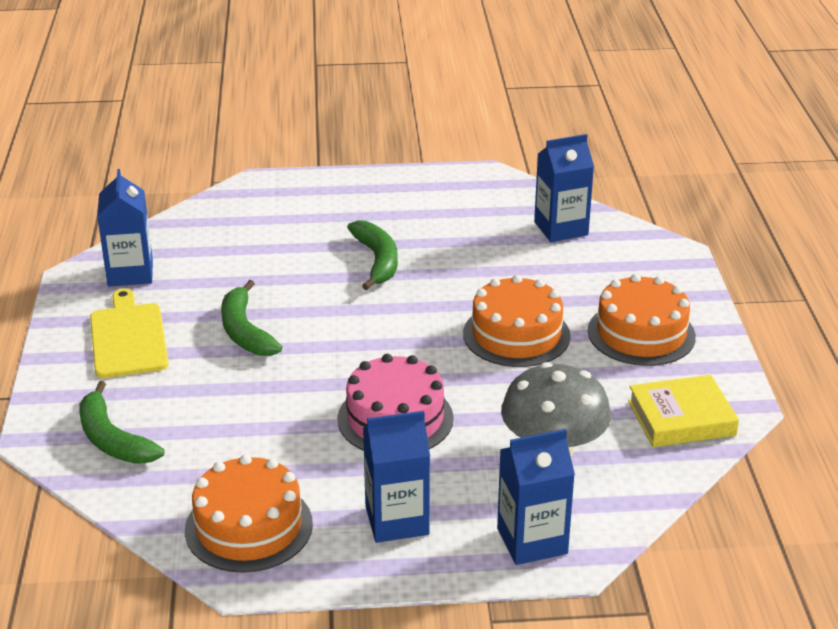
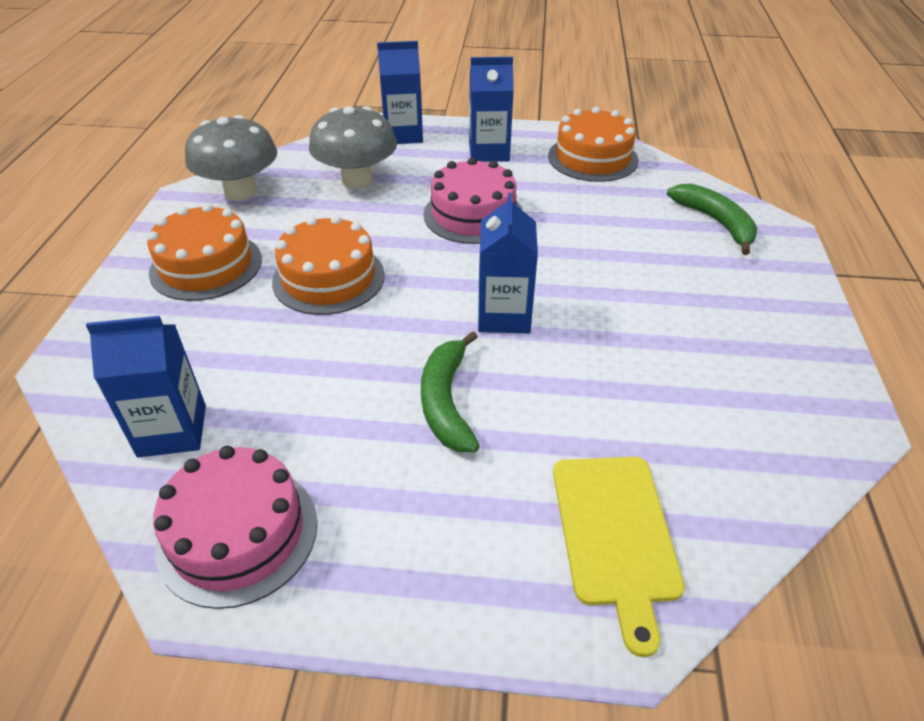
camera: 170 degrees left, 10 degrees up
(128, 338) = (743, 321): yellow cutting board -> yellow cutting board (615, 534)
(130, 273) = (781, 422): blue carton -> blue carton (504, 316)
(245, 331) = (613, 315): green banana -> none
(481, 194) = (238, 533): none -> pink cake
(681, 418) = (240, 192): yellow book -> grey mushroom

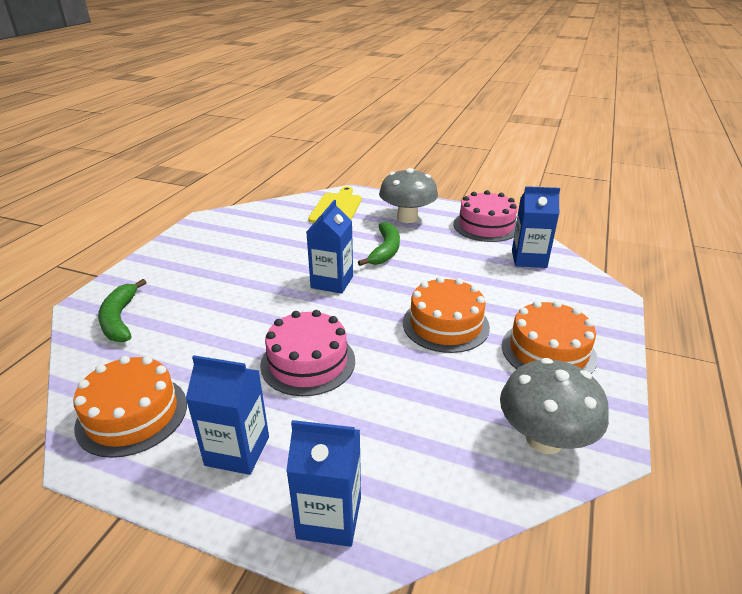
camera: 165 degrees left, 10 degrees down
(357, 180) = (409, 431): grey mushroom -> grey mushroom (407, 218)

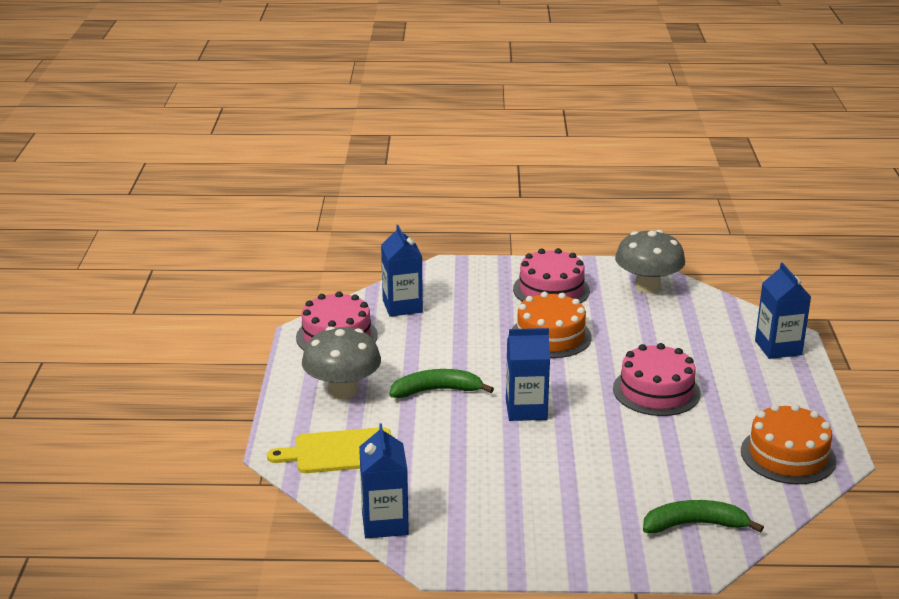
camera: 110 degrees left, 5 degrees down
(120, 319) = (694, 525): green banana -> green banana turned 150 degrees counterclockwise
(237, 451) = (768, 395): blue carton -> blue carton (385, 523)
(548, 351) = (551, 290): orange cake -> pink cake

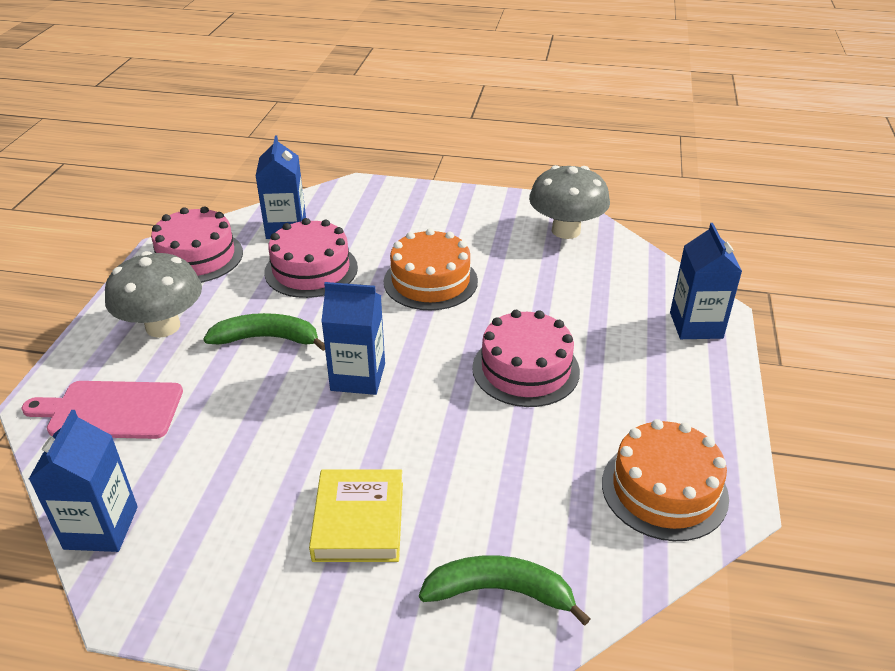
camera: 10 degrees right, 10 degrees up
(339, 452) = (110, 410): yellow cutting board -> pink cutting board
(551, 290) = (456, 224): pink cake -> pink cake (311, 269)
(575, 498) = (359, 521): none -> yellow book

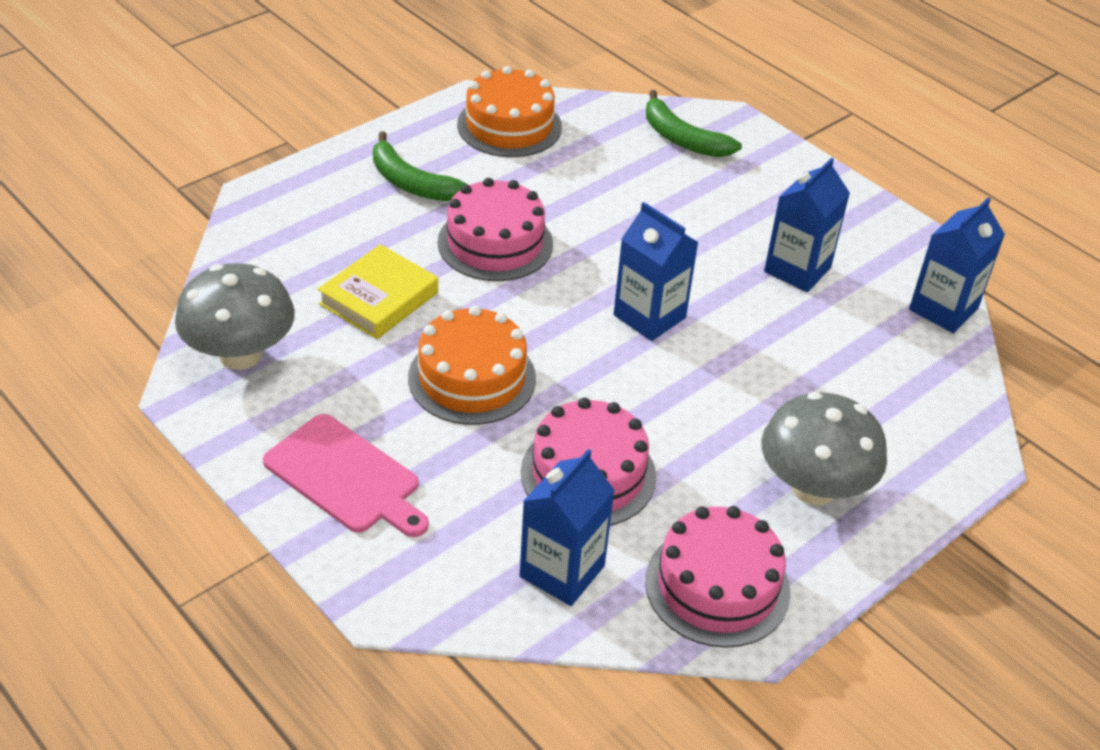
camera: 145 degrees left, 5 degrees up
(110, 410) = (906, 410): pink cutting board -> pink cutting board (346, 477)
(267, 338) = (706, 406): green banana -> green banana (411, 183)
(359, 521) = (741, 216): yellow book -> yellow book (379, 298)
(696, 325) = (297, 196): blue carton -> blue carton (797, 269)

